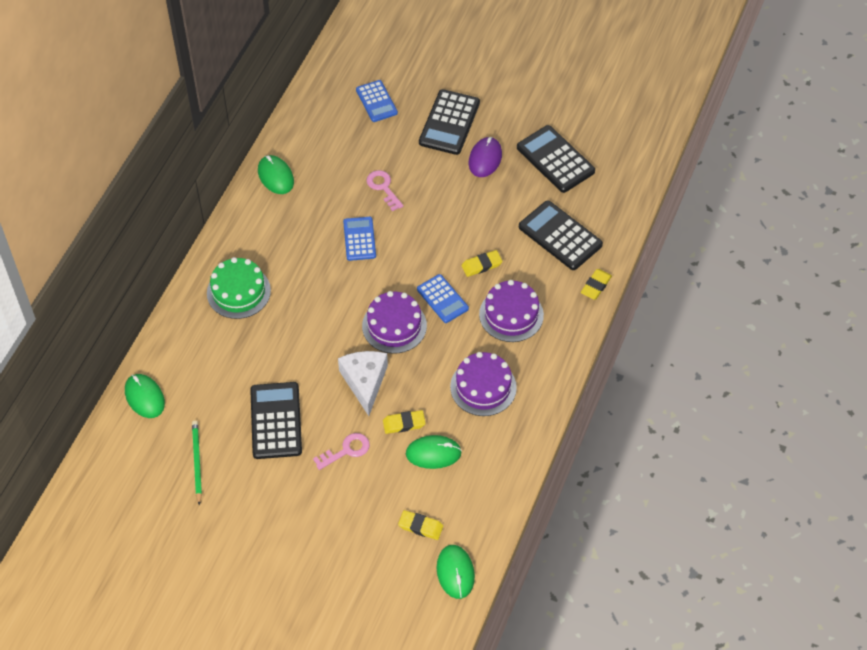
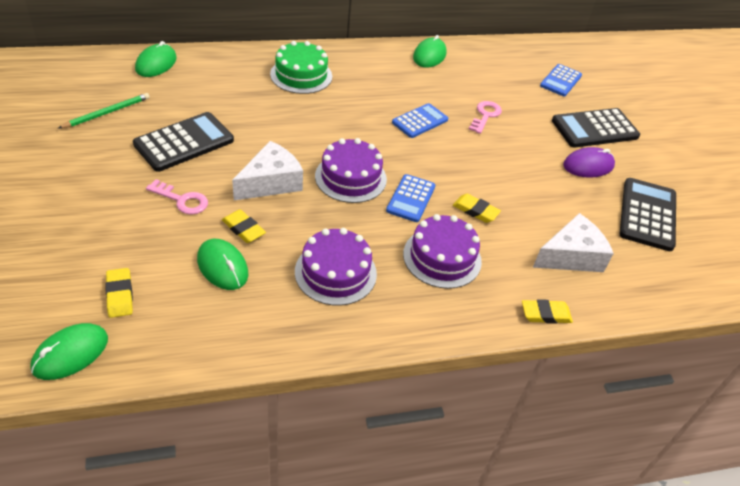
camera: 50 degrees right, 10 degrees down
(560, 236) = (571, 256): black calculator -> white cheese

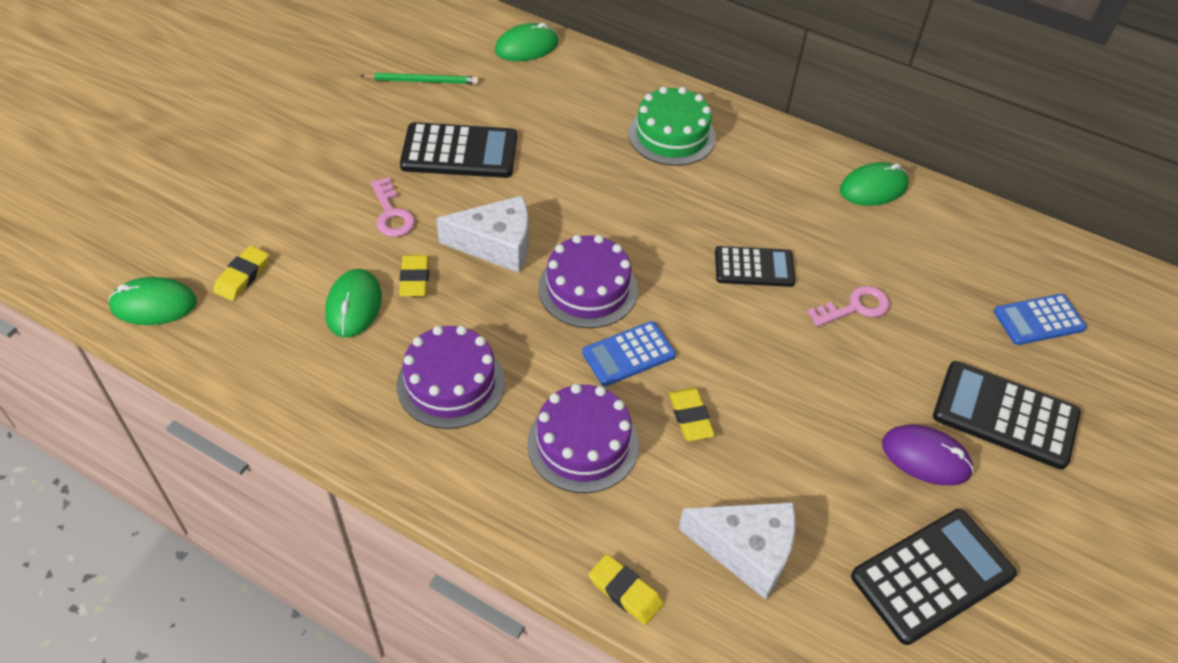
camera: 45 degrees right, 5 degrees up
(420, 121) = (754, 267): blue calculator -> black calculator

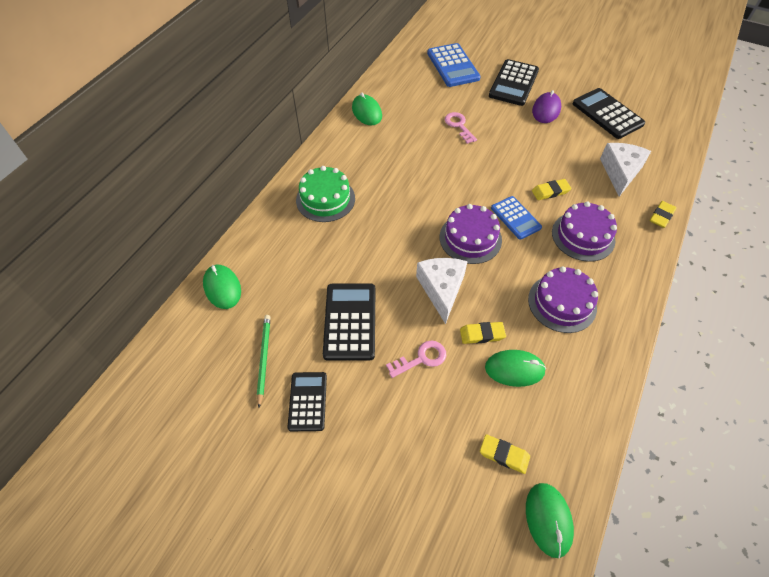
camera: 90 degrees left, 5 degrees up
(754, 267) = (438, 163): black calculator -> black calculator (308, 401)
(1038, 320) = (453, 66): blue calculator -> blue calculator, size x1.54

